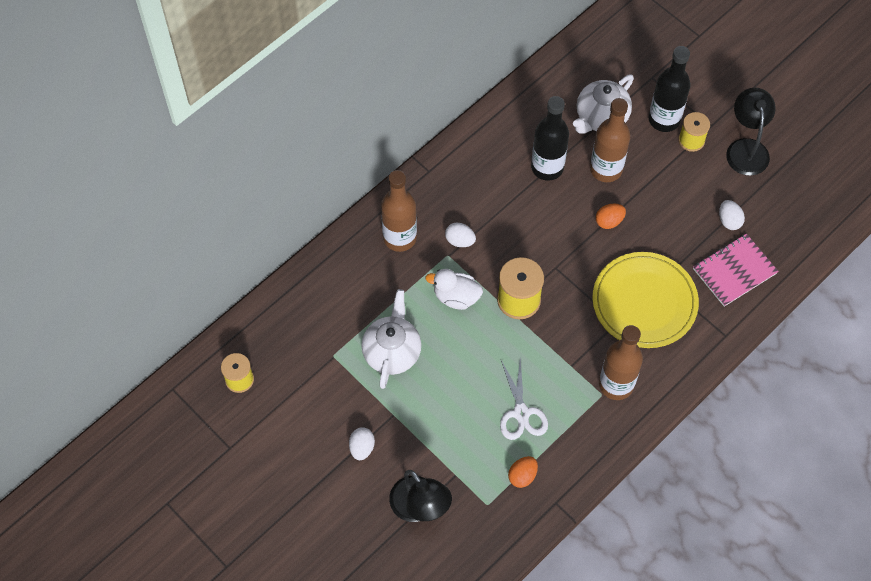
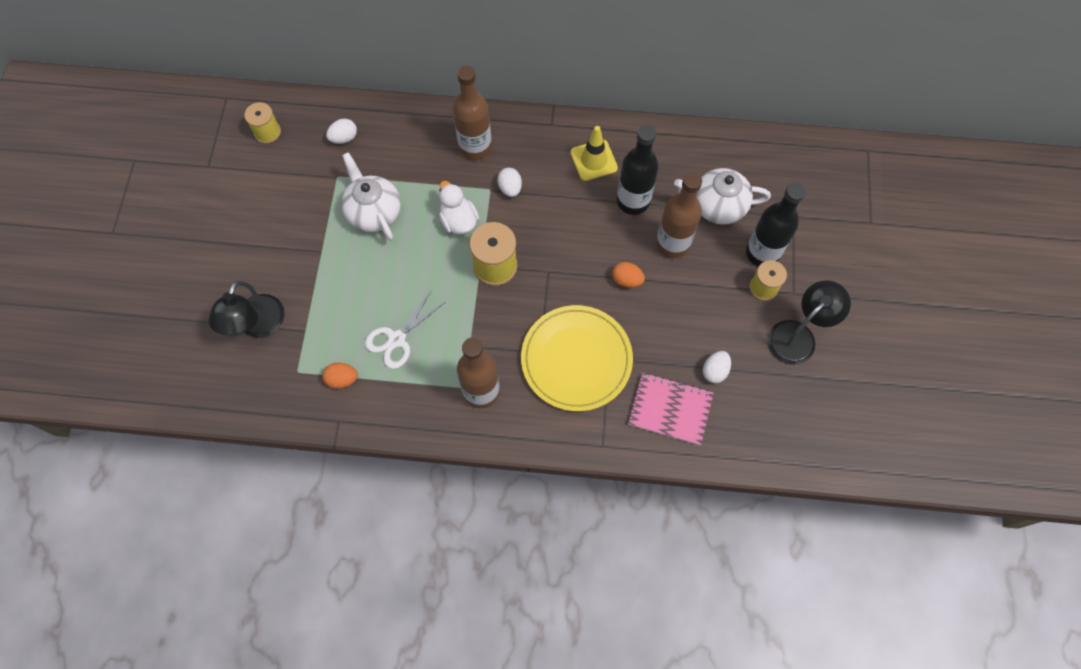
camera: 50 degrees right, 5 degrees up
(362, 448) = (276, 250): white egg -> white egg (344, 138)
(392, 351) = (373, 212): white teapot -> white teapot turned 90 degrees counterclockwise
(488, 167) = (593, 160): none -> yellow traffic cone

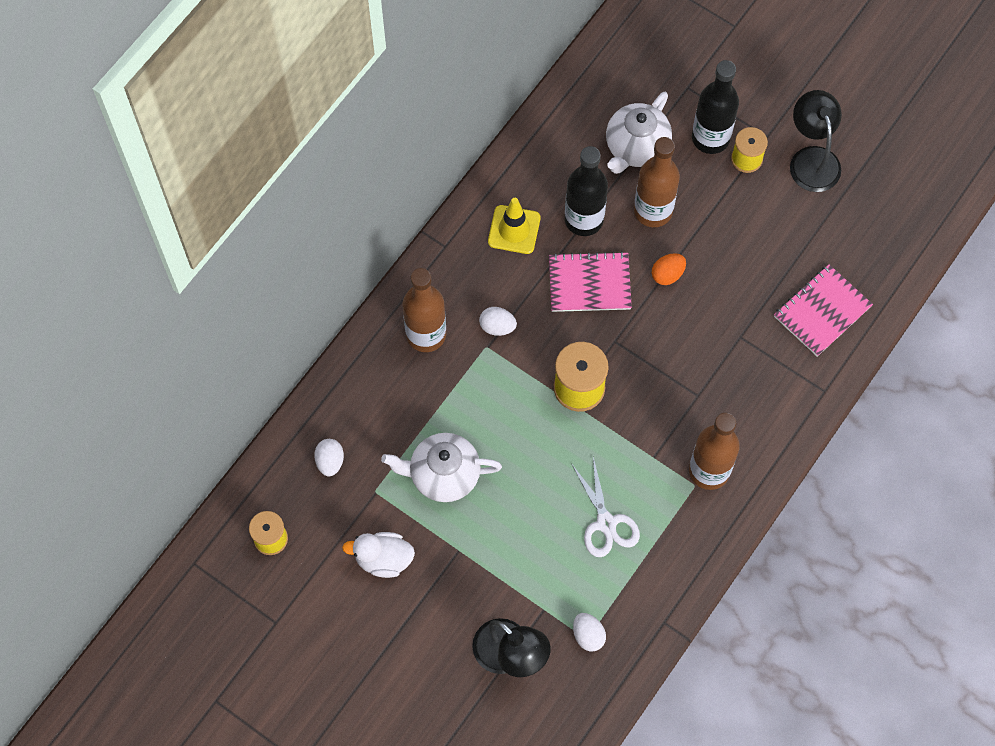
camera: 60 degrees left, 0 degrees up
(342, 379) = (620, 597): orange egg -> none
(458, 221) = (505, 396): white duck -> white duck (383, 559)
(576, 359) = (725, 366): yellow plate -> none
(584, 231) = (589, 283): none -> pink notebook
(714, 371) = (806, 251): white egg -> white egg (588, 635)

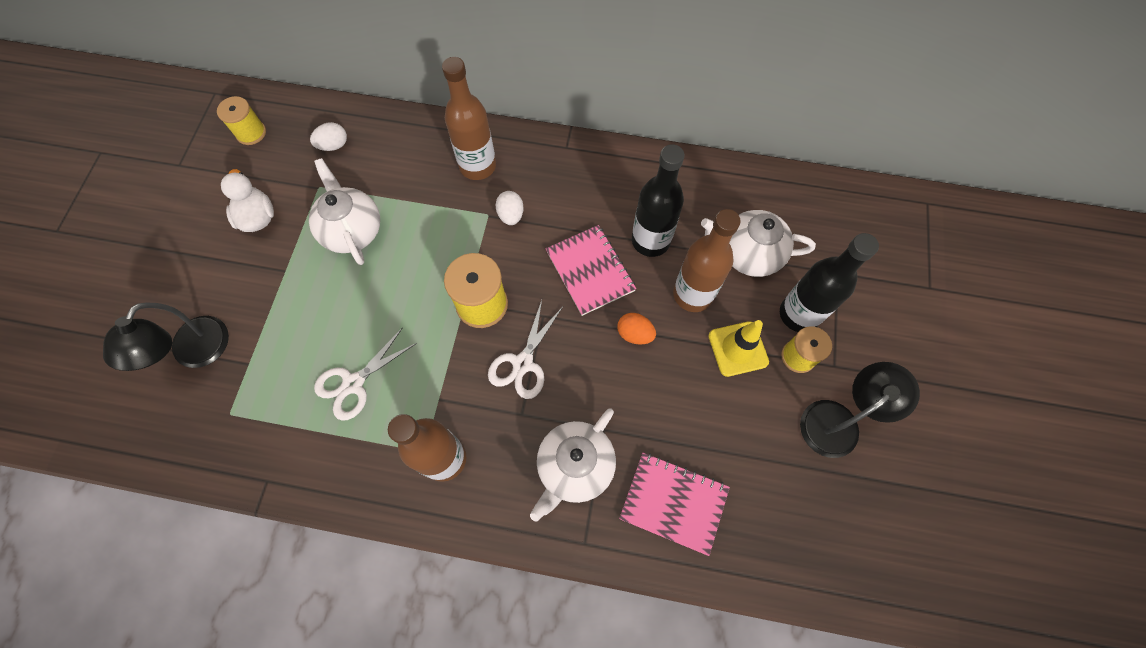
camera: 65 degrees right, 0 degrees up
(514, 230) = (610, 191): yellow traffic cone -> yellow traffic cone (738, 349)
(588, 635) = (232, 414): white egg -> none
(652, 376) = (523, 363): none -> white scissors
(761, 372) = (574, 467): none -> white teapot

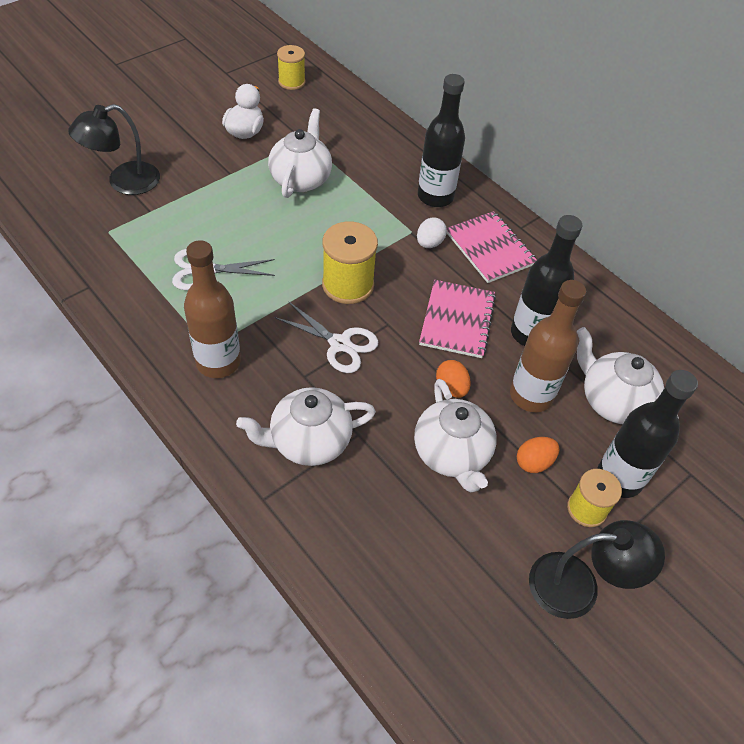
camera: 35 degrees right, 15 degrees down
(333, 145) = (340, 121): white egg -> none
(478, 166) = (435, 196): brown bottle -> black bottle
(523, 363) = (340, 344): white scissors -> white scissors turned 120 degrees counterclockwise
(673, 503) = (364, 529): pink notebook -> pink notebook (490, 248)
(681, 389) = (452, 454): none -> white teapot
(738, 349) = (534, 462): yellow traffic cone -> orange egg

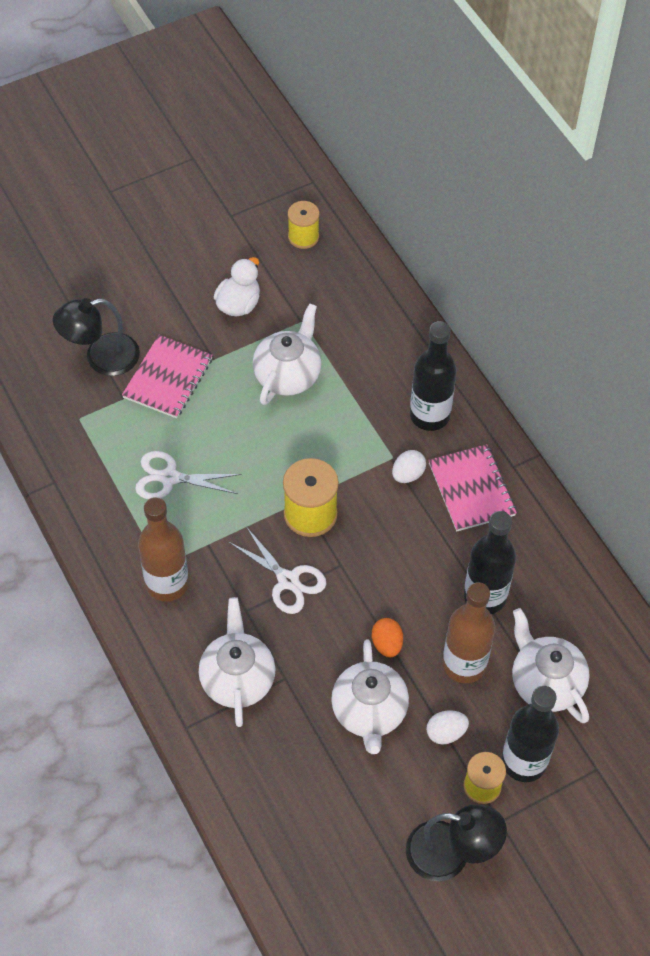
camera: 15 degrees right, 5 degrees up
(308, 441) = (237, 678): white teapot -> white teapot turned 90 degrees clockwise
(457, 320) = (413, 570): pink notebook -> pink notebook (168, 378)
(534, 462) = (446, 733): orange egg -> white egg

